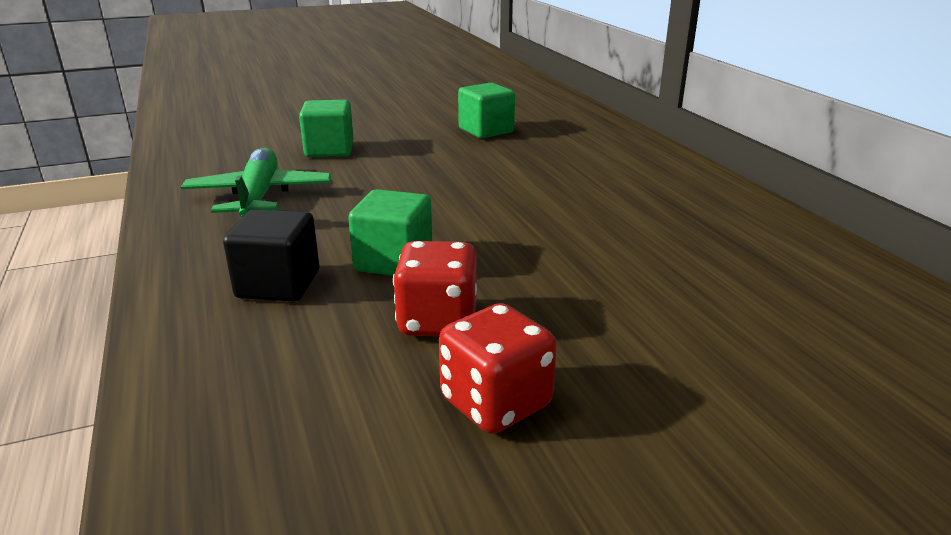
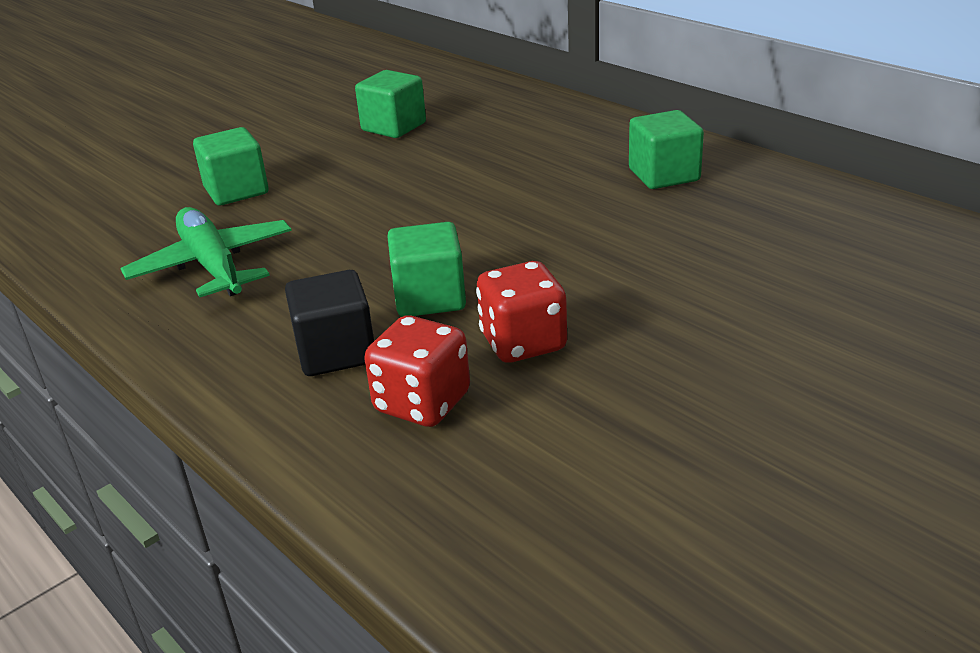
camera: 20 degrees left, 5 degrees up
(496, 403) = (631, 395): red dice -> red dice (422, 403)
(688, 211) = (664, 175): none -> green cube

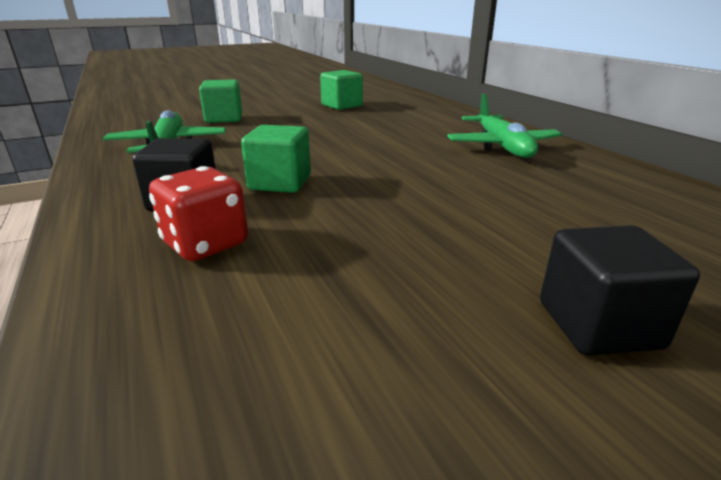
camera: 15 degrees right, 5 degrees down
(523, 343) = (321, 220): red dice -> none
(664, 175) = (502, 146): green cube -> green plane
(843, 396) = (598, 325): none -> black cube

